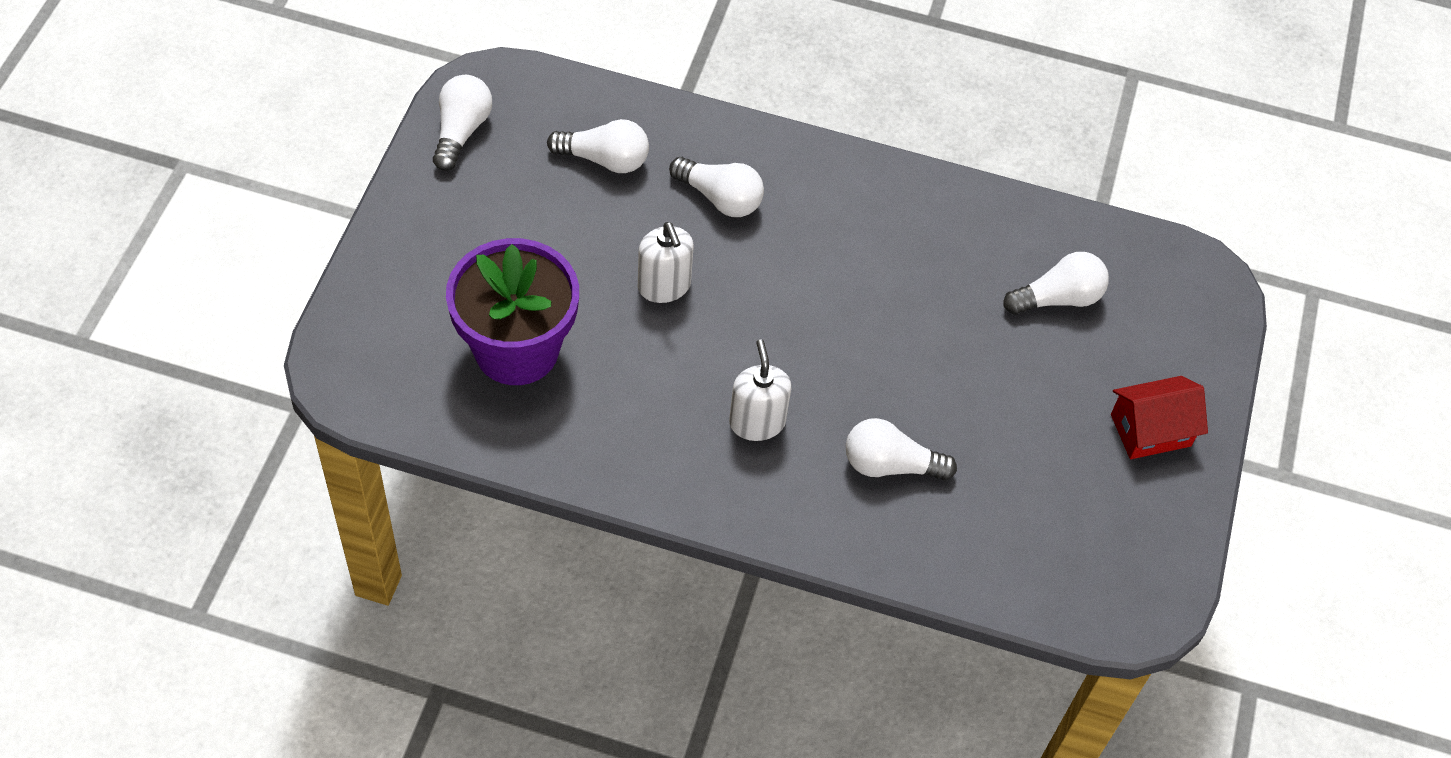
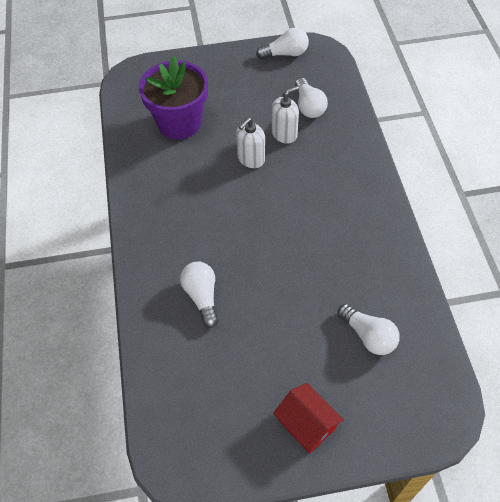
camera: 70 degrees right, 0 degrees up
(720, 198) = (320, 157): white light bulb -> none
(757, 422) = (194, 228): white soap dispenser -> white soap dispenser (284, 134)

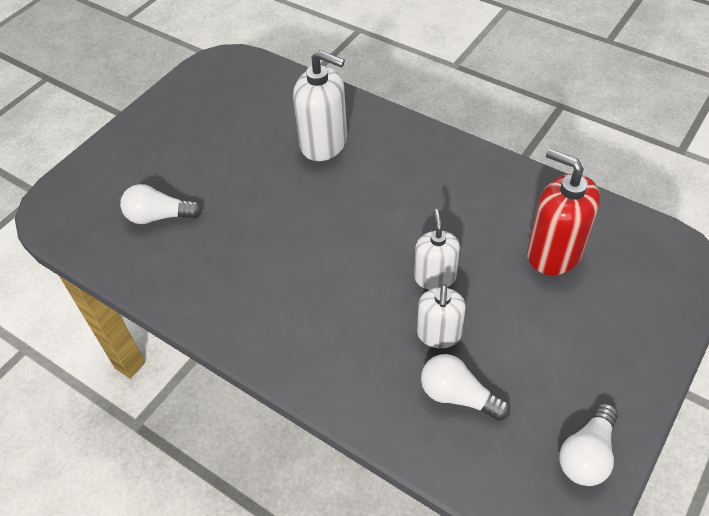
camera: 135 degrees right, 5 degrees down
(179, 123) = (554, 253): purple flower pot -> red soap dispenser
(202, 296) = (324, 143): white light bulb -> white soap dispenser
(306, 424) = (158, 134): red house -> none

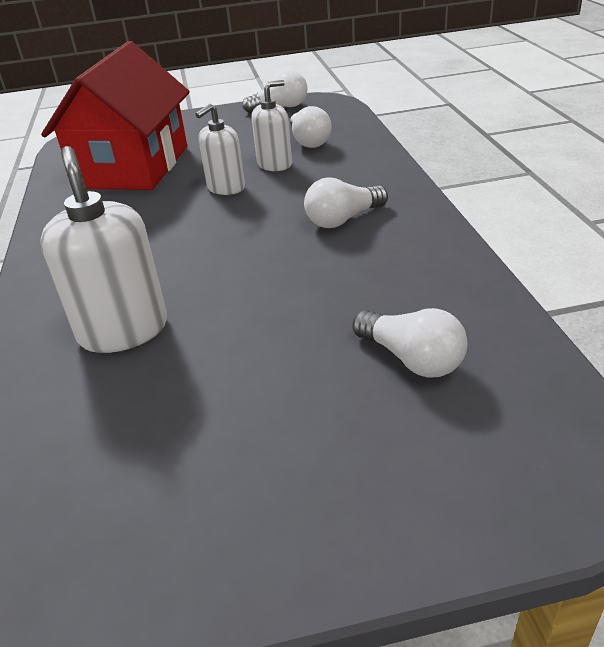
camera: 135 degrees left, 15 degrees down
(299, 298) = (343, 219): none -> white light bulb
(554, 253) = (133, 167): red soap dispenser -> red house

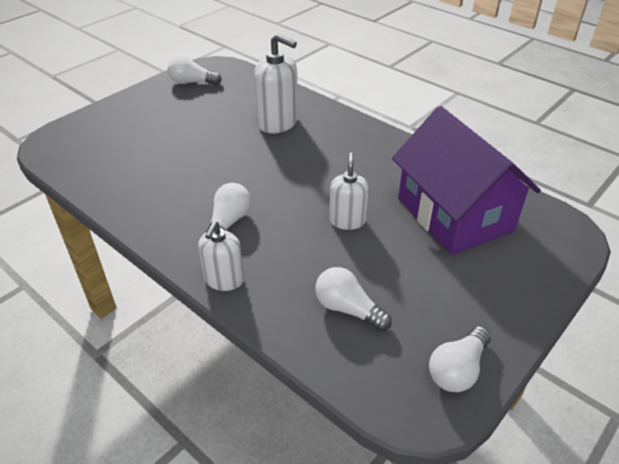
camera: 140 degrees right, 5 degrees up
(133, 167) = (454, 215): red house -> purple house
(275, 164) = (341, 261): white soap dispenser -> white soap dispenser (224, 280)
(411, 359) = (131, 156): white light bulb -> white light bulb (192, 82)

